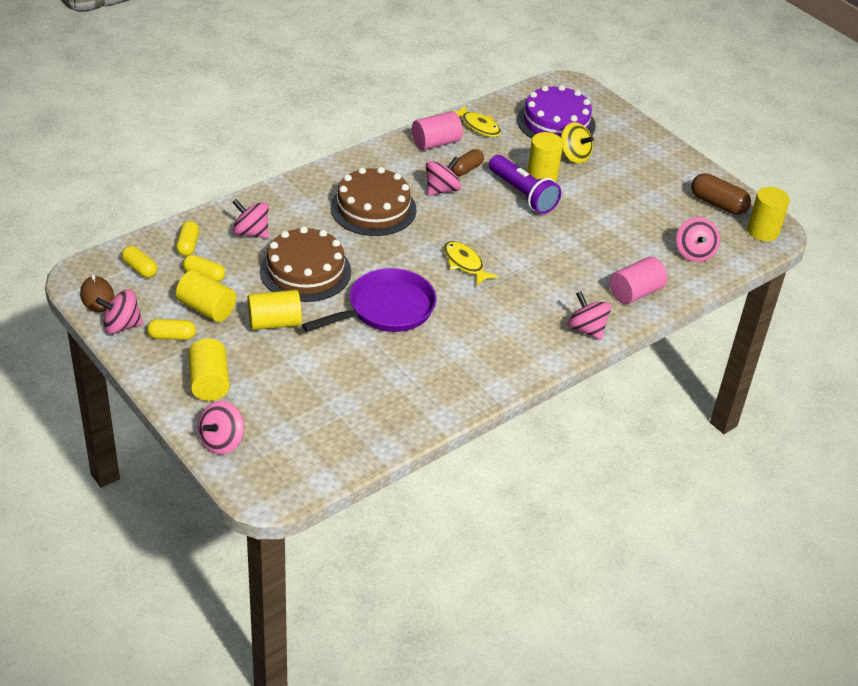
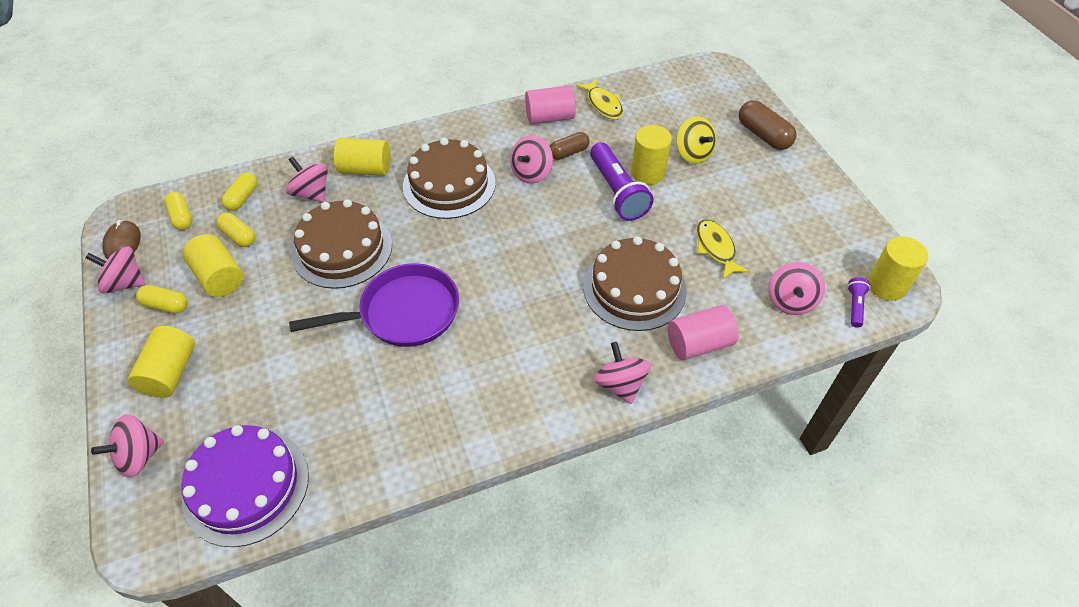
camera: 20 degrees right, 10 degrees up
(274, 323) = (277, 308): yellow cylinder -> yellow cylinder (365, 169)
(442, 190) = (531, 173): pink spinning top -> pink spinning top turned 150 degrees clockwise
(465, 264) = (515, 269): yellow fish -> yellow fish (716, 248)
(556, 123) = (688, 111): purple cake -> purple cake (246, 486)
(568, 262) = (634, 288): none -> brown cake
(718, 204) = (841, 239): brown capsule -> brown capsule (763, 135)
(744, 249) = (855, 306): none -> purple flashlight

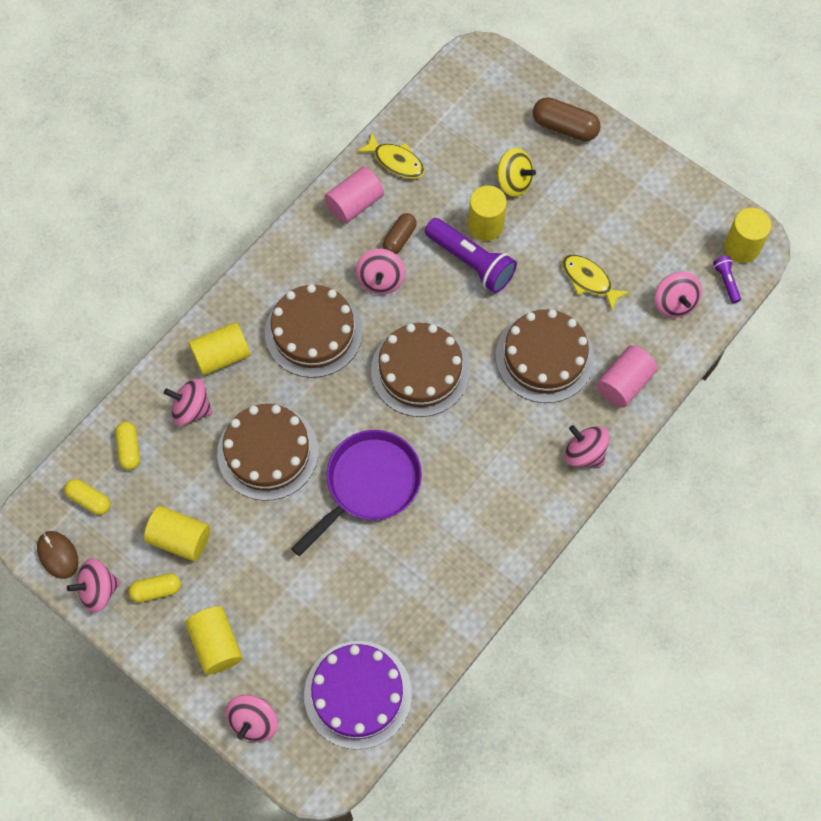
camera: 30 degrees left, 15 degrees up
(239, 236) = (161, 490): yellow capsule -> none
(515, 249) = (420, 370): none -> brown cake

